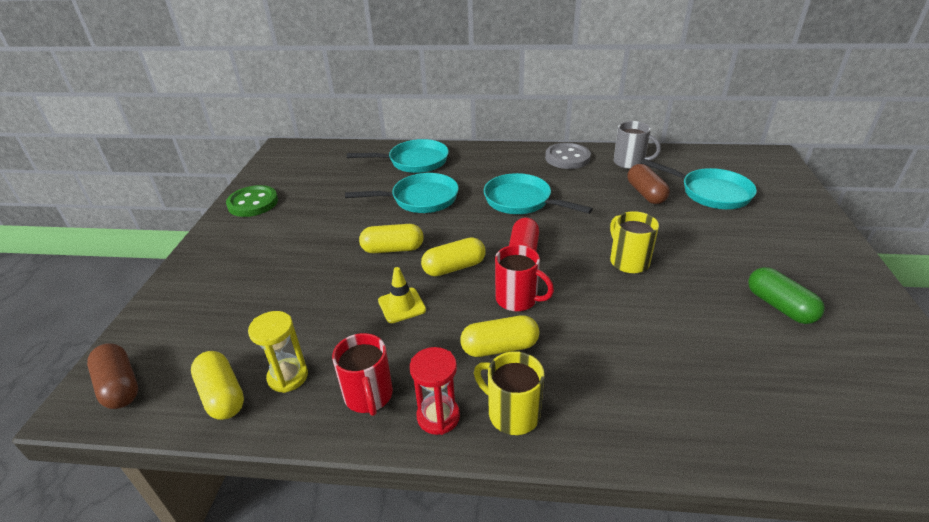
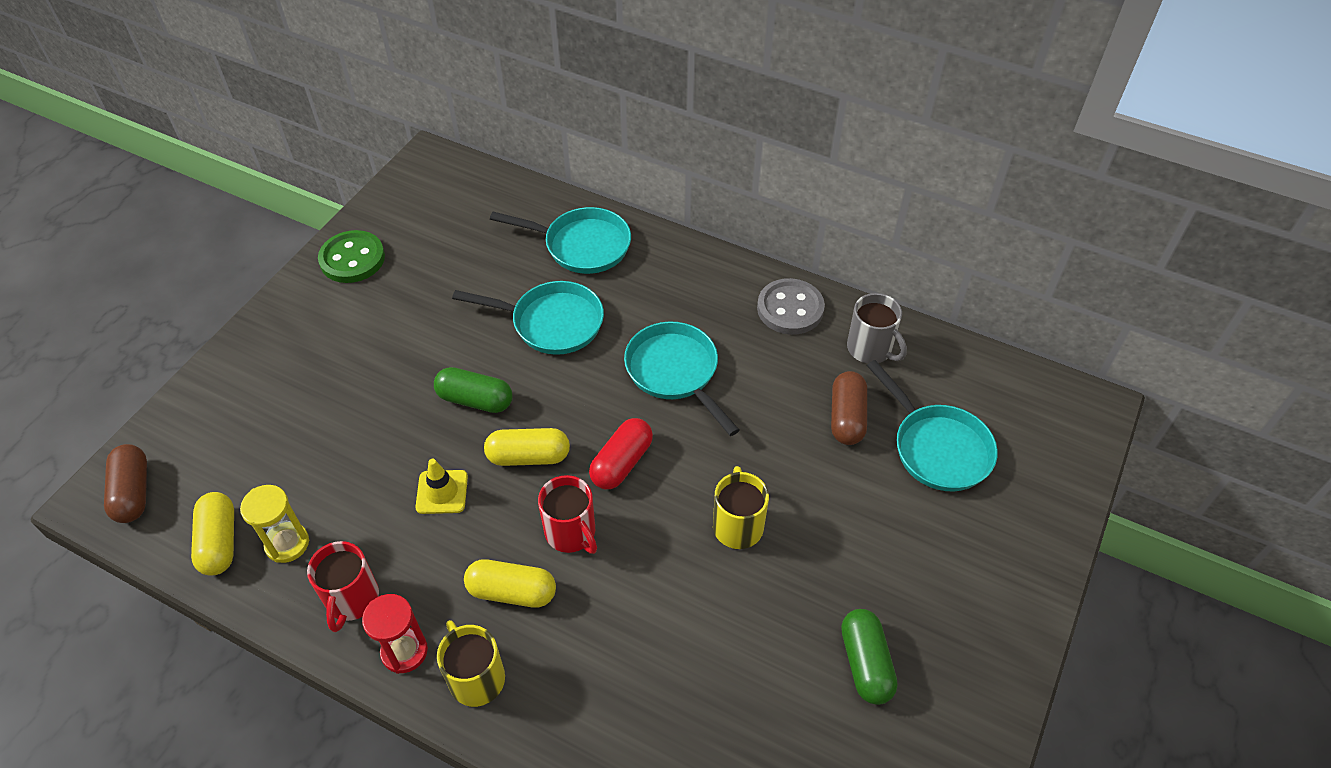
camera: 20 degrees right, 15 degrees up
(393, 249) = (475, 400): yellow capsule -> green capsule

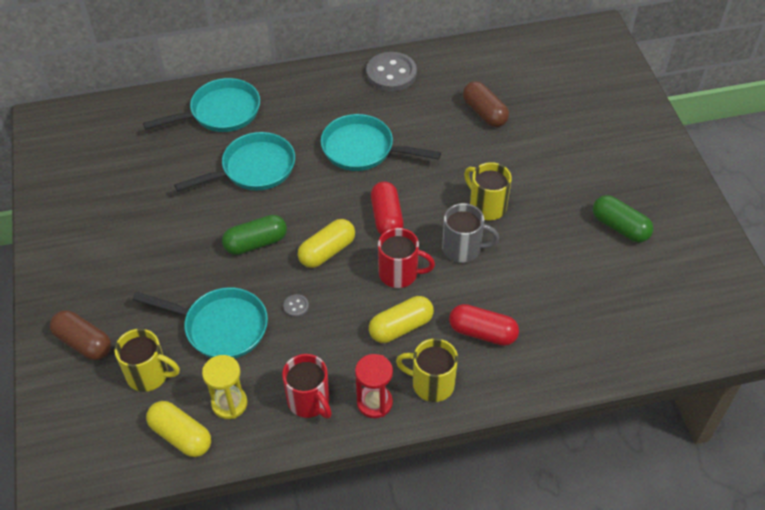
camera: 40 degrees left, 0 degrees up
(133, 492) = (79, 454): brown capsule -> brown capsule (84, 343)
(257, 462) = (149, 375): none -> yellow mug
(352, 259) = (64, 215): green button -> none
(442, 492) = (296, 306): yellow traffic cone -> grey button
(584, 664) = (482, 333): none -> red capsule
(870, 349) = (459, 69): grey mug -> grey mug (463, 249)
(937, 448) = (546, 99): turquoise pan -> turquoise pan (221, 327)

